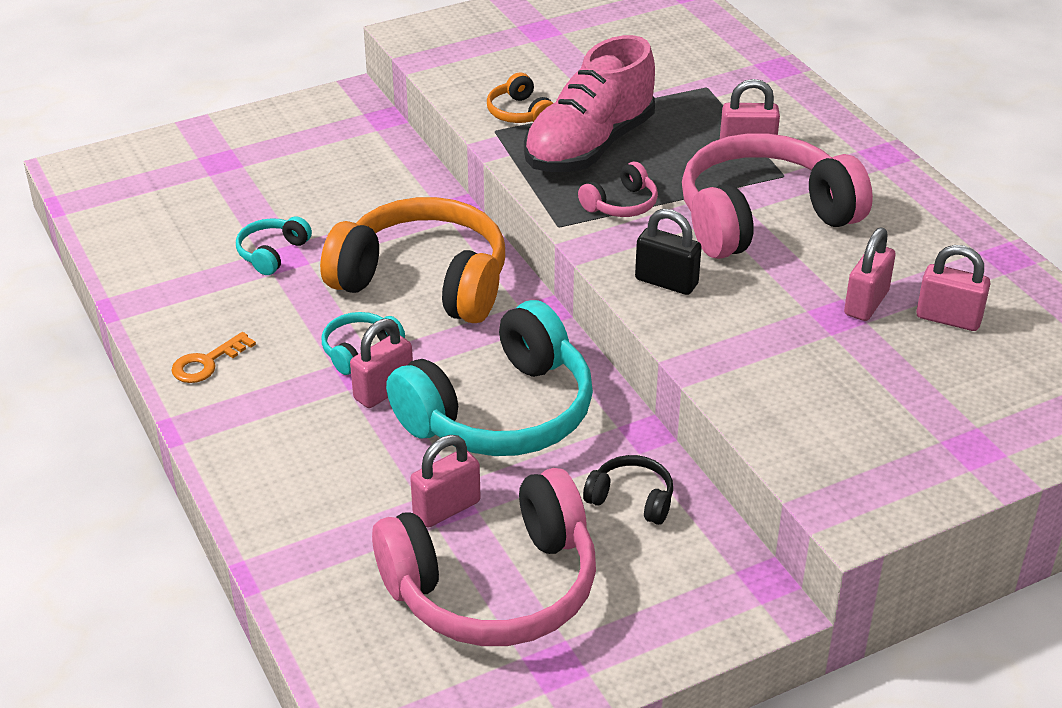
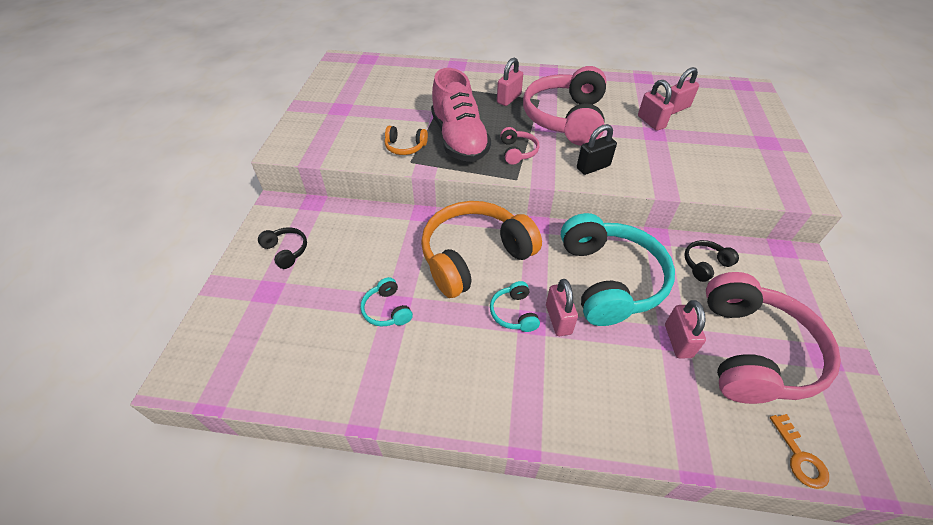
camera: 55 degrees left, 10 degrees up
(207, 363) = (468, 397): orange key -> orange key (800, 457)
(288, 141) = (286, 251): none -> black headphones

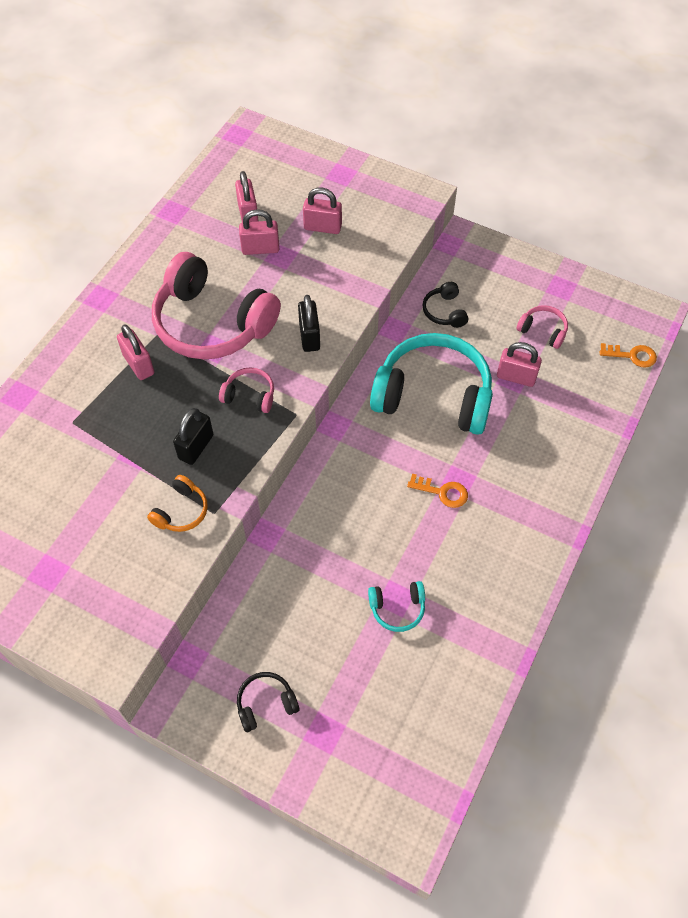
camera: 70 degrees left, 10 degrees up
(459, 139) = (196, 447): pink shoe -> black padlock
(474, 256) = (356, 502): orange headphones -> none
(514, 313) = (442, 492): turquoise headphones -> orange key
(558, 319) = (463, 458): pink padlock -> pink padlock (322, 227)
(753, 351) = (543, 330): pink headphones -> pink headphones, size x0.43

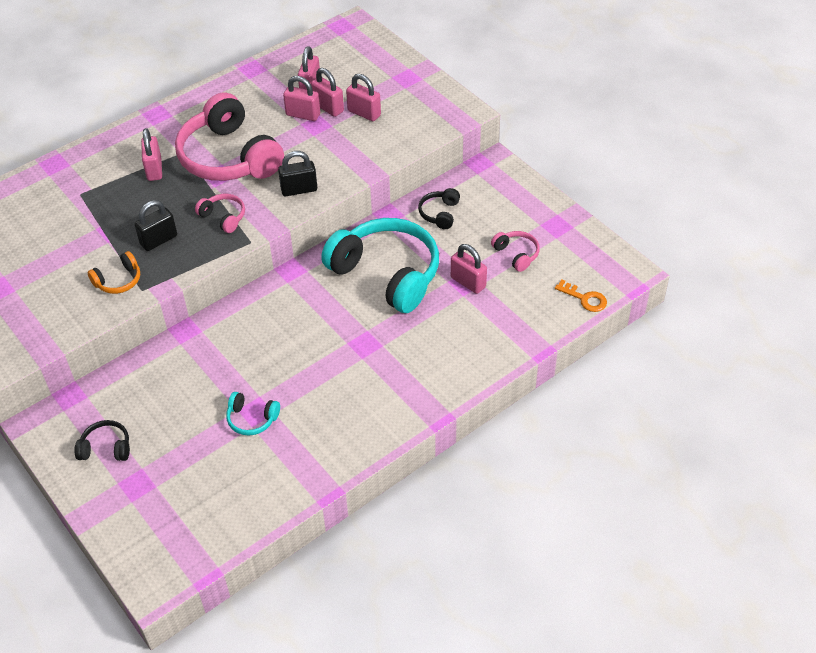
camera: 25 degrees right, 10 degrees down
(281, 232) = (328, 107): none -> pink padlock
(309, 336) = (299, 189): black padlock -> black padlock turned 60 degrees clockwise
(442, 492) = (346, 348): orange key -> none

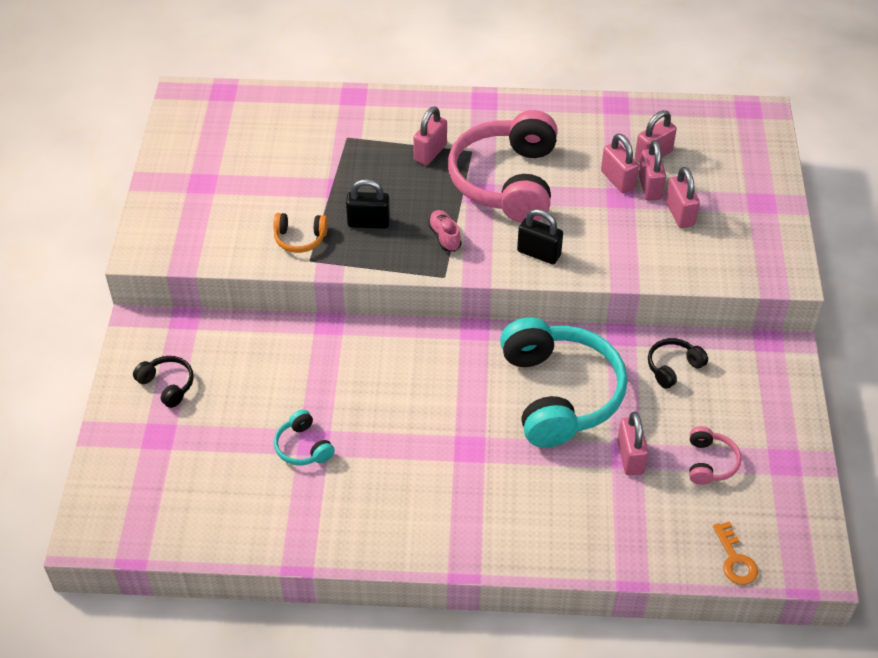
camera: 40 degrees right, 0 degrees up
(223, 217) = (444, 237): pink headphones -> pink shoe

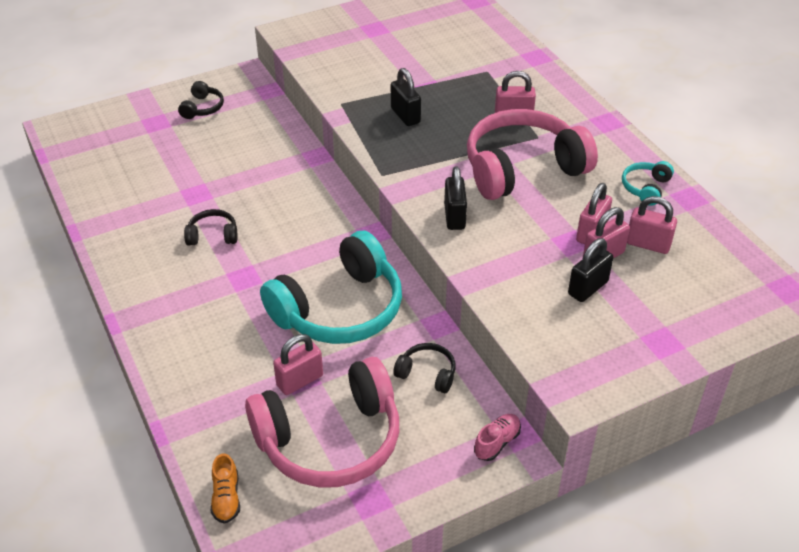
camera: 60 degrees right, 5 degrees down
(300, 239) = (358, 91): orange headphones -> none
(303, 447) = (188, 190): turquoise headphones -> turquoise headphones (645, 188)
(390, 451) = (213, 235): none -> black headphones
(444, 237) = (425, 159): pink shoe -> pink shoe (497, 442)
(679, 214) = (588, 288): pink padlock -> black padlock
(710, 462) = (330, 440): pink headphones -> pink headphones, size x2.34
(735, 560) = (226, 498): orange key -> orange shoe

